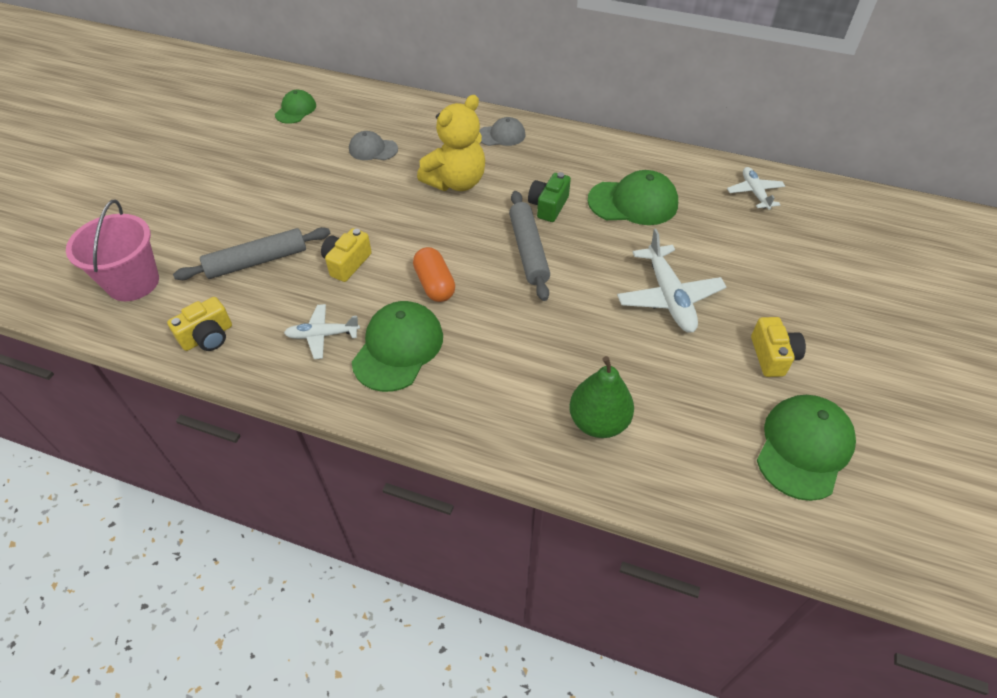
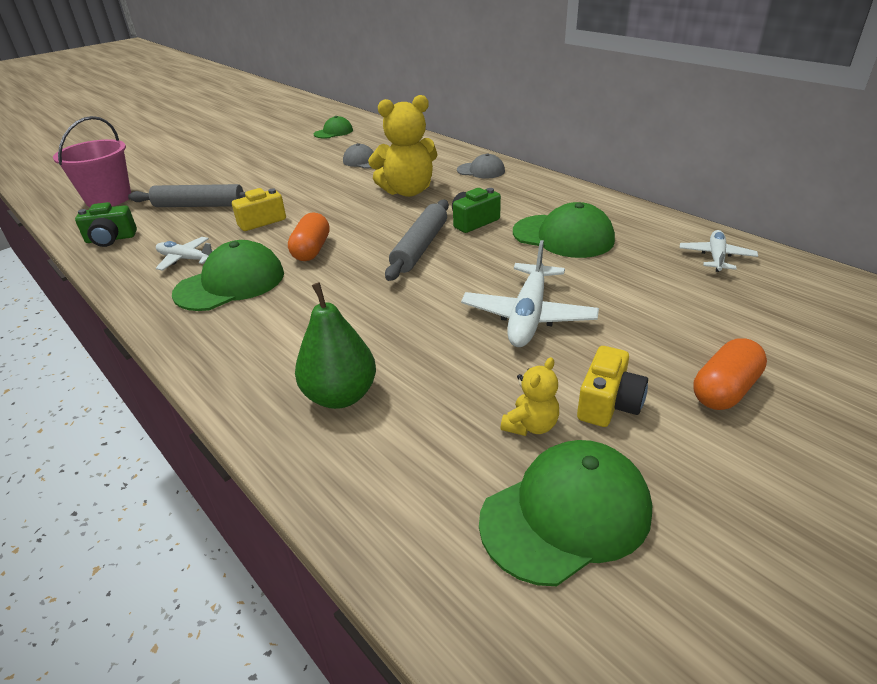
camera: 30 degrees right, 15 degrees down
(208, 337) = (111, 239): yellow camera -> green camera
(740, 393) = (530, 425): none -> yellow teddy bear
(829, 317) = (724, 390): none -> orange capsule

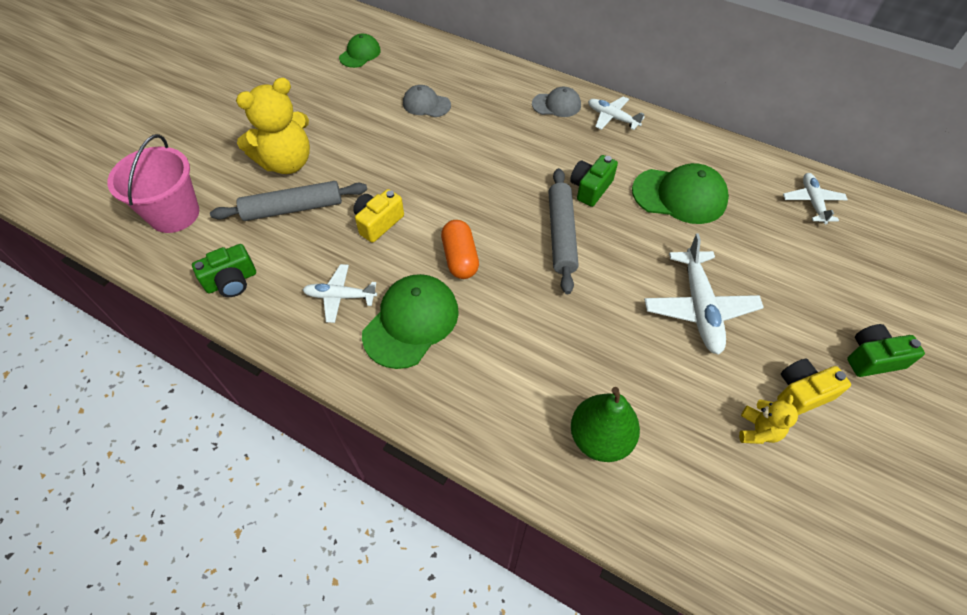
camera: 20 degrees left, 20 degrees up
(407, 191) = (502, 150): yellow teddy bear -> yellow teddy bear (287, 162)
(529, 182) = (612, 118): none -> white plane
(566, 514) = (818, 507): green cap -> none
(608, 403) = (801, 393): yellow camera -> yellow camera turned 120 degrees counterclockwise
(724, 390) = (872, 358): orange capsule -> green camera

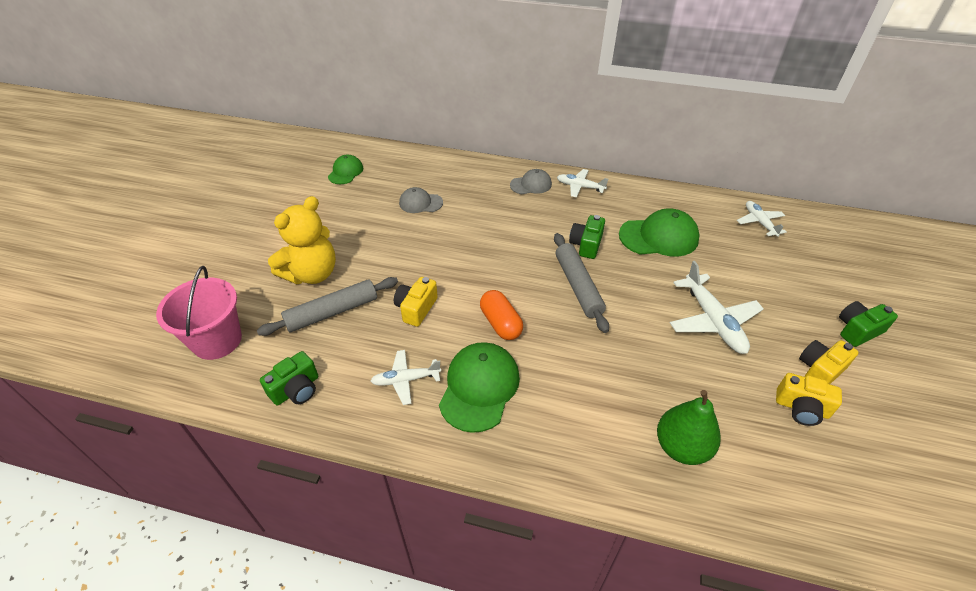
camera: 15 degrees left, 10 degrees down
(758, 431) = (801, 408): yellow teddy bear -> yellow camera

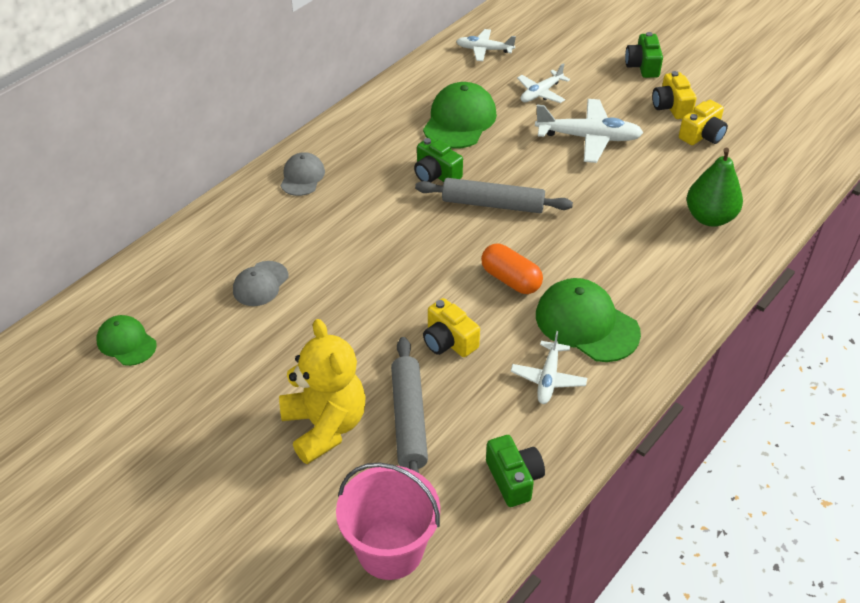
camera: 65 degrees left, 0 degrees up
(500, 323) = (510, 279): orange capsule -> orange capsule turned 45 degrees clockwise
(580, 187) = (338, 141): white plane -> white plane (541, 93)

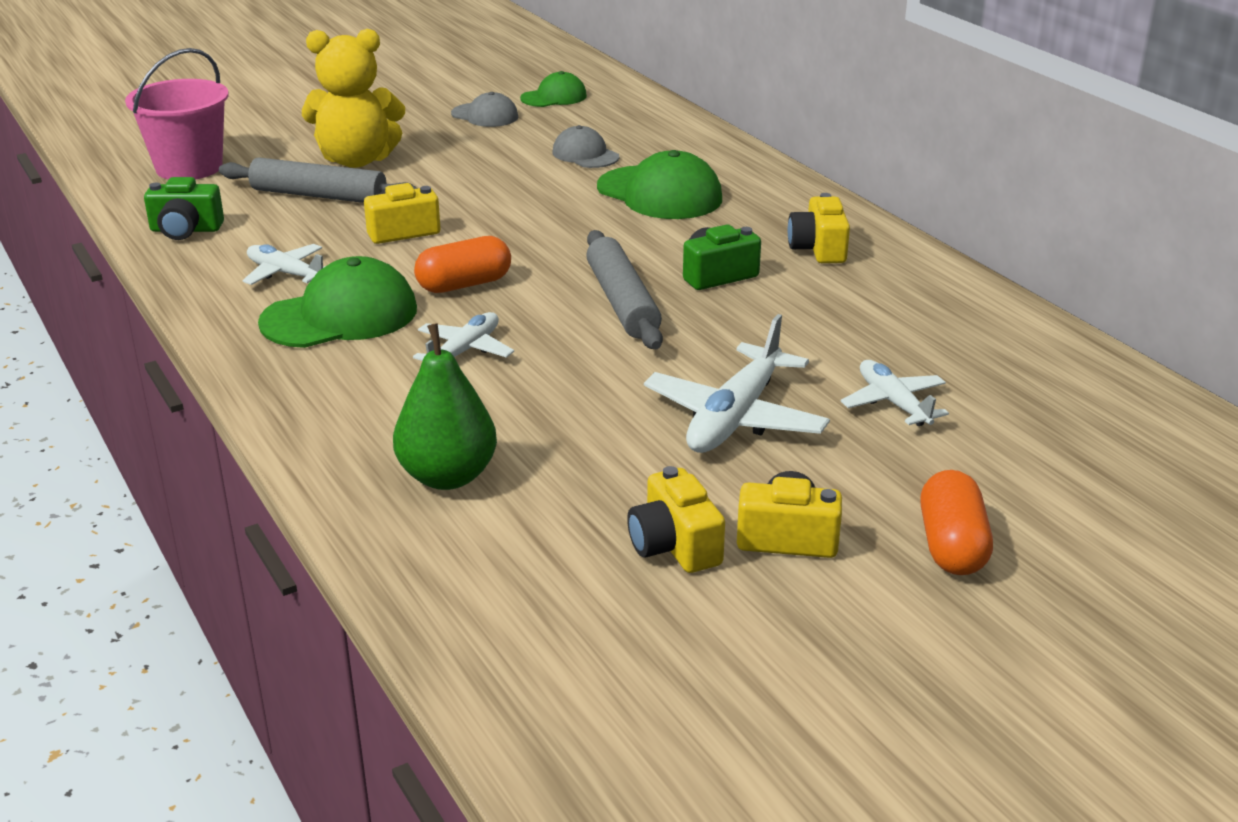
camera: 110 degrees right, 15 degrees down
(302, 177) = (765, 195): grey cap -> grey cap (485, 115)
(378, 141) = (818, 249): none -> yellow camera
(459, 120) = (842, 315): green cap -> green cap (659, 193)
(484, 50) = (1058, 377): white plane -> white plane (464, 351)
(493, 204) = (622, 302): grey rolling pin -> grey rolling pin turned 45 degrees counterclockwise
(643, 66) = (952, 546): green camera -> orange capsule

